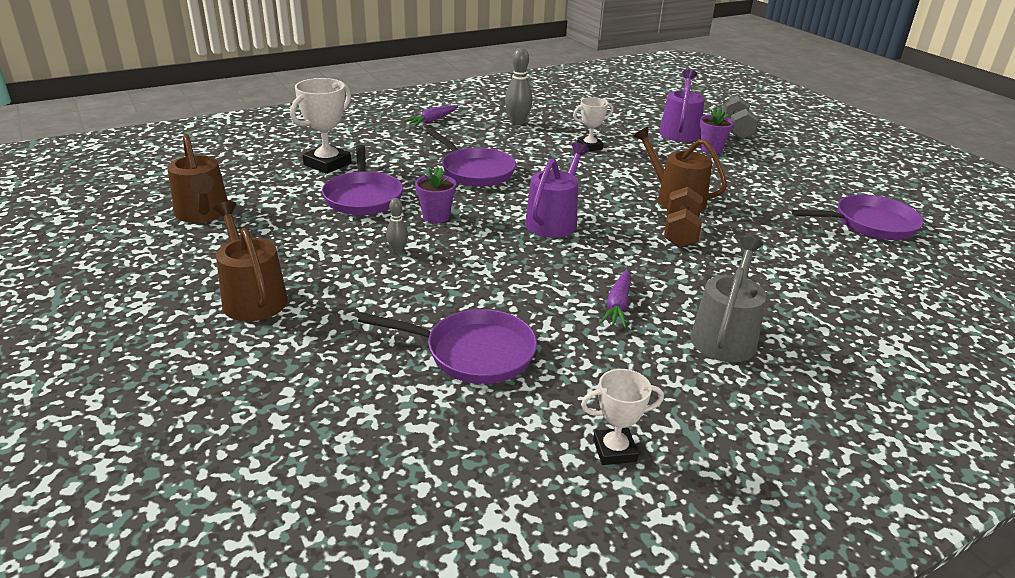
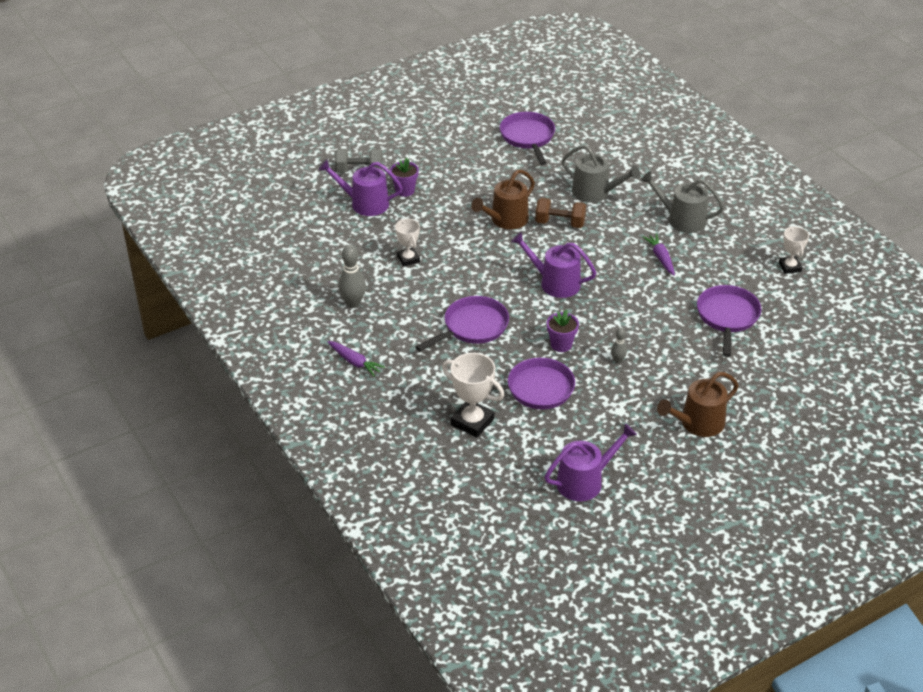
camera: 90 degrees left, 10 degrees up
(203, 213) = (584, 481): brown watering can -> purple watering can
(618, 305) = (660, 258): purple carrot -> purple carrot turned 120 degrees counterclockwise
(763, 264) = (595, 193): none -> grey watering can

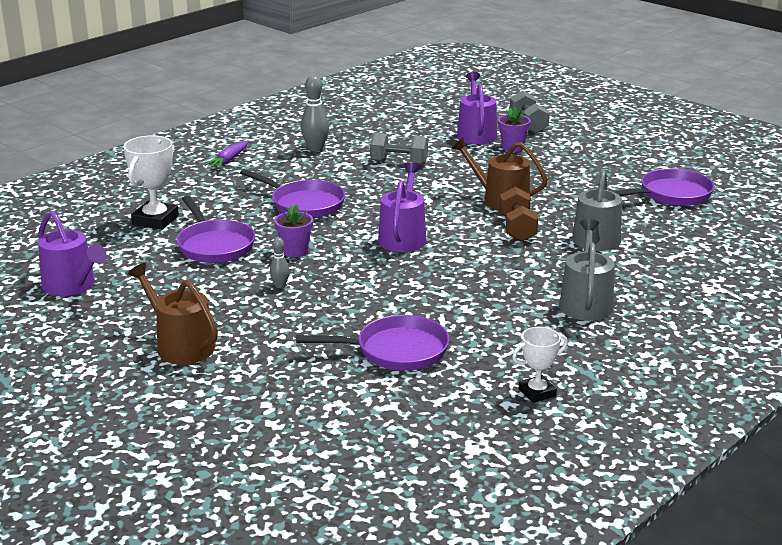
camera: 75 degrees right, 15 degrees down
(408, 259) = (399, 163): white trophy -> grey dumbbell
(660, 258) = (492, 295): purple carrot -> none

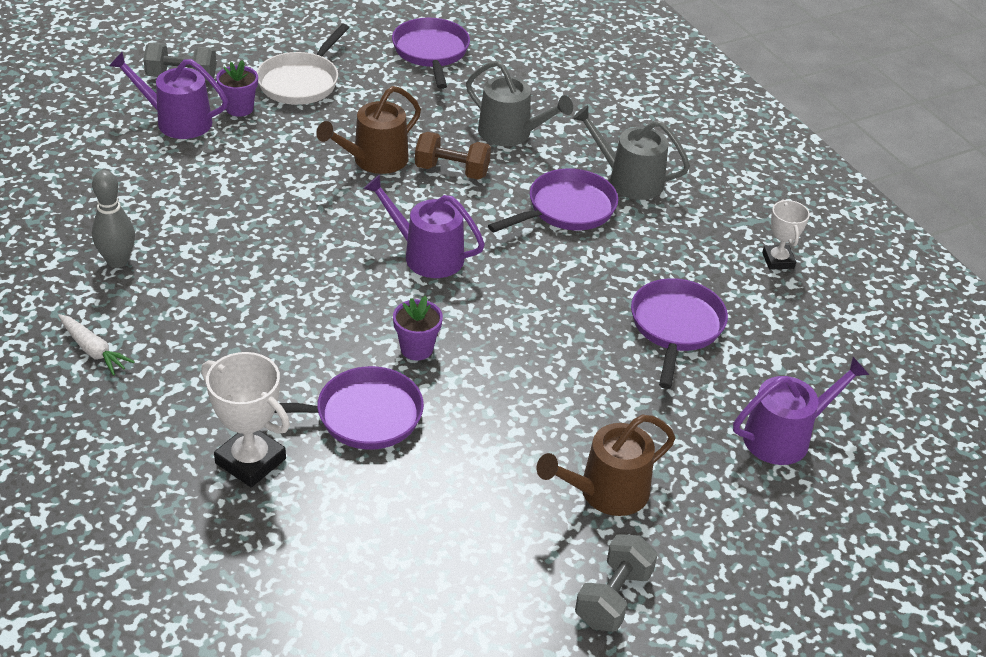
camera: 75 degrees left, 15 degrees up
(72, 286) = (408, 576): purple watering can -> purple watering can (784, 437)
(229, 160) = (93, 350): purple carrot -> white carrot
(280, 286) = (498, 380): grey bowling pin -> none
(304, 204) = (288, 311): purple pan -> purple pan (566, 209)
(399, 163) = (218, 203): grey dumbbell -> grey dumbbell (613, 597)
(569, 159) = (301, 82): none -> white pan

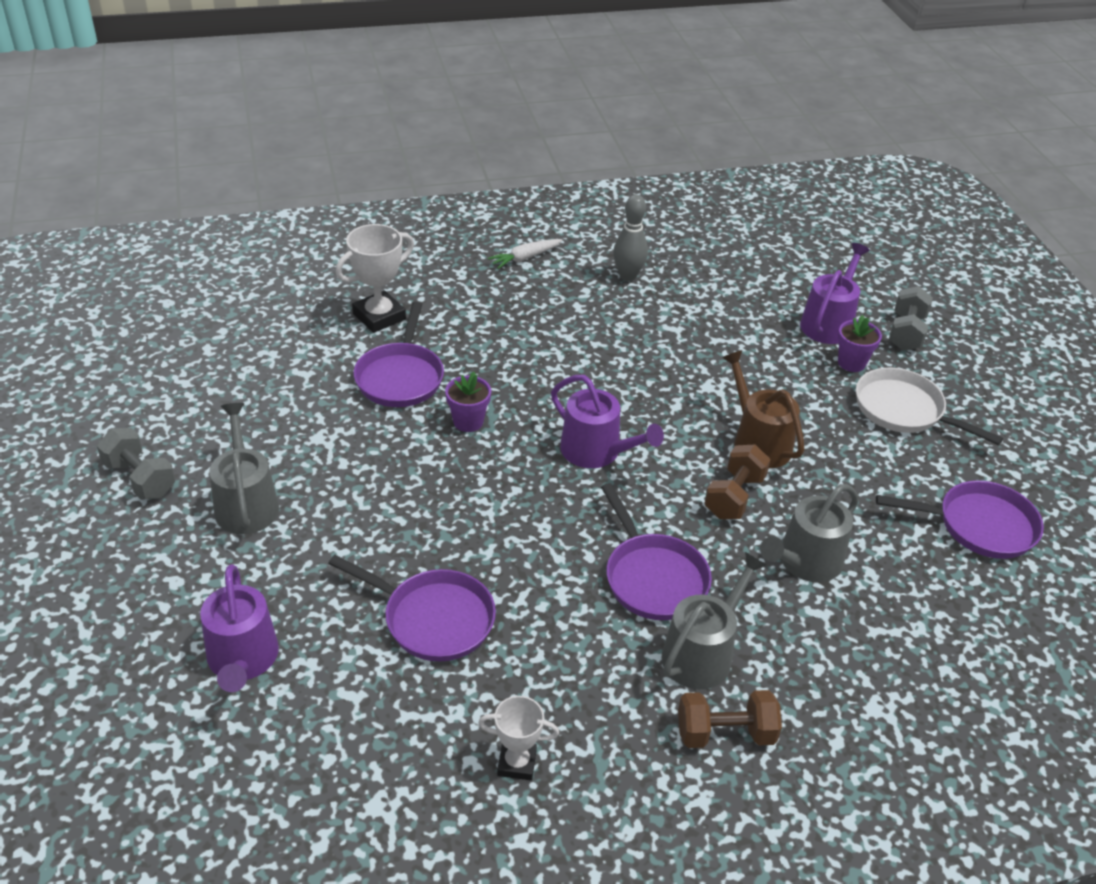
camera: 105 degrees right, 0 degrees up
(427, 255) = (596, 452): purple watering can -> purple watering can turned 90 degrees clockwise
(606, 492) = (246, 503): brown watering can -> grey watering can
(693, 166) = (725, 733): none -> brown dumbbell

